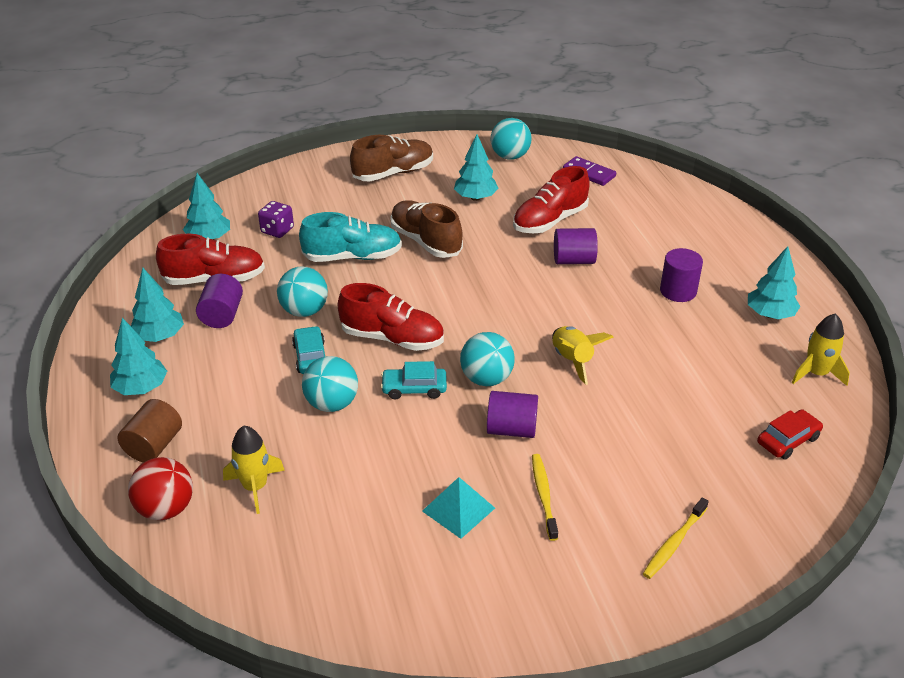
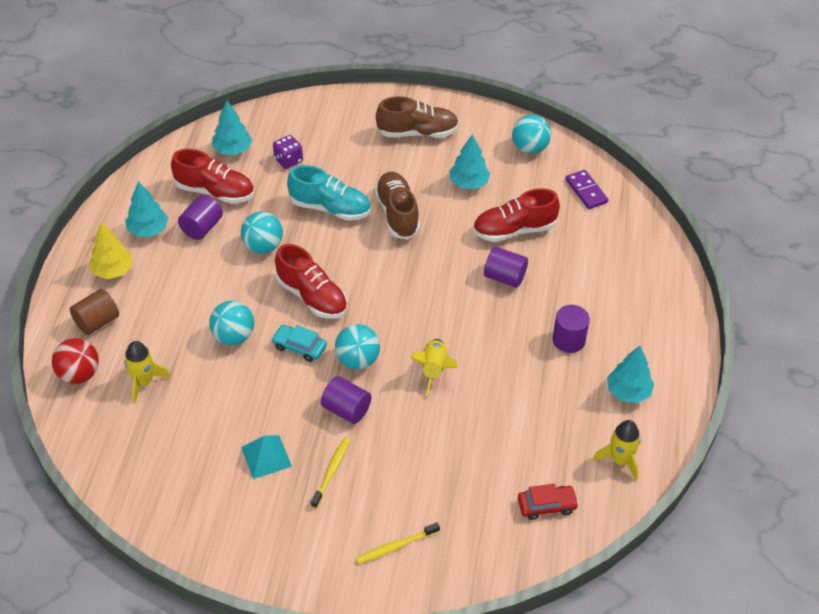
camera: 25 degrees right, 10 degrees up
(141, 388) = (113, 271): turquoise tree -> yellow tree
(310, 357) = (243, 290): turquoise car -> none

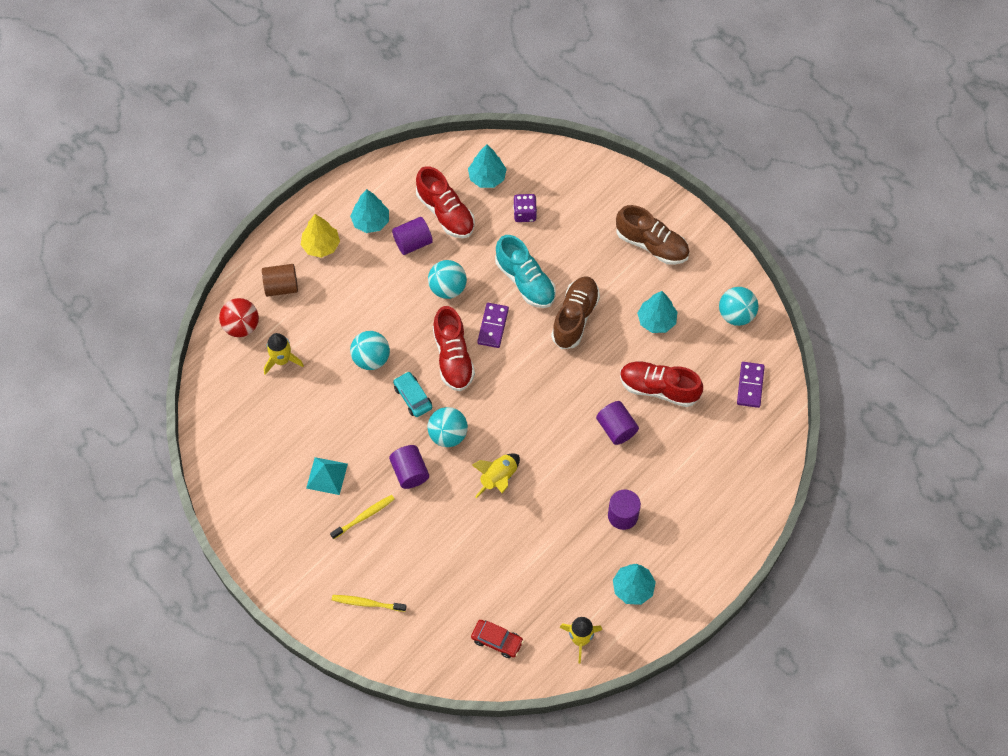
camera: 35 degrees right, 15 degrees up
(329, 255) = (493, 326): none -> purple domino

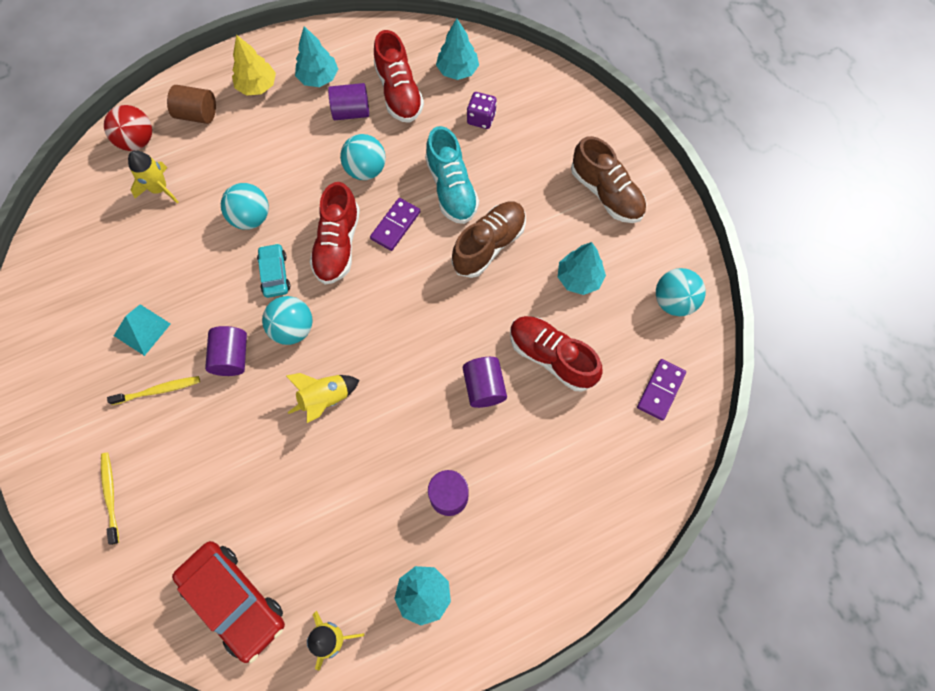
camera: 20 degrees right, 5 degrees up
(367, 603) = (110, 495): yellow toothbrush -> yellow toothbrush turned 45 degrees clockwise
(497, 640) = (234, 600): red car -> red car, size x1.84

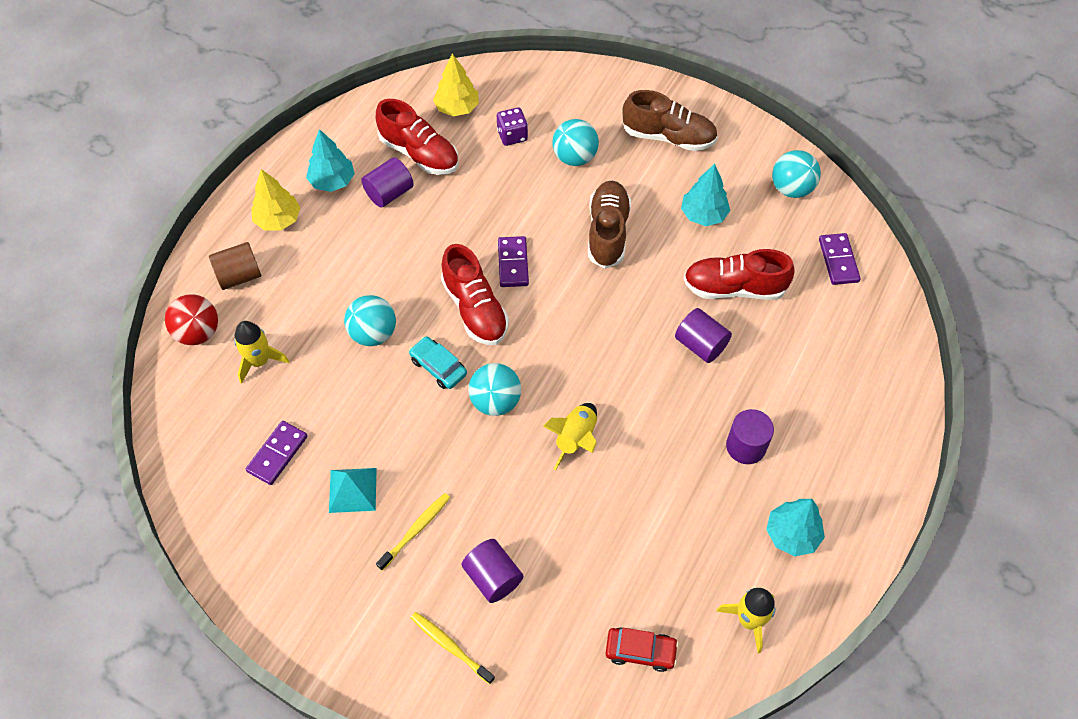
camera: 35 degrees left, 10 degrees down
(116, 267) = (277, 454): none -> purple domino
(232, 357) = (460, 459): purple cylinder -> purple cylinder (493, 577)
(234, 600) = (640, 651): red car -> red car, size x0.54
(366, 169) = (445, 233): turquoise ball -> turquoise ball (574, 157)
(451, 188) = (536, 206): turquoise shoe -> none
(457, 71) = (457, 108): turquoise tree -> yellow tree

